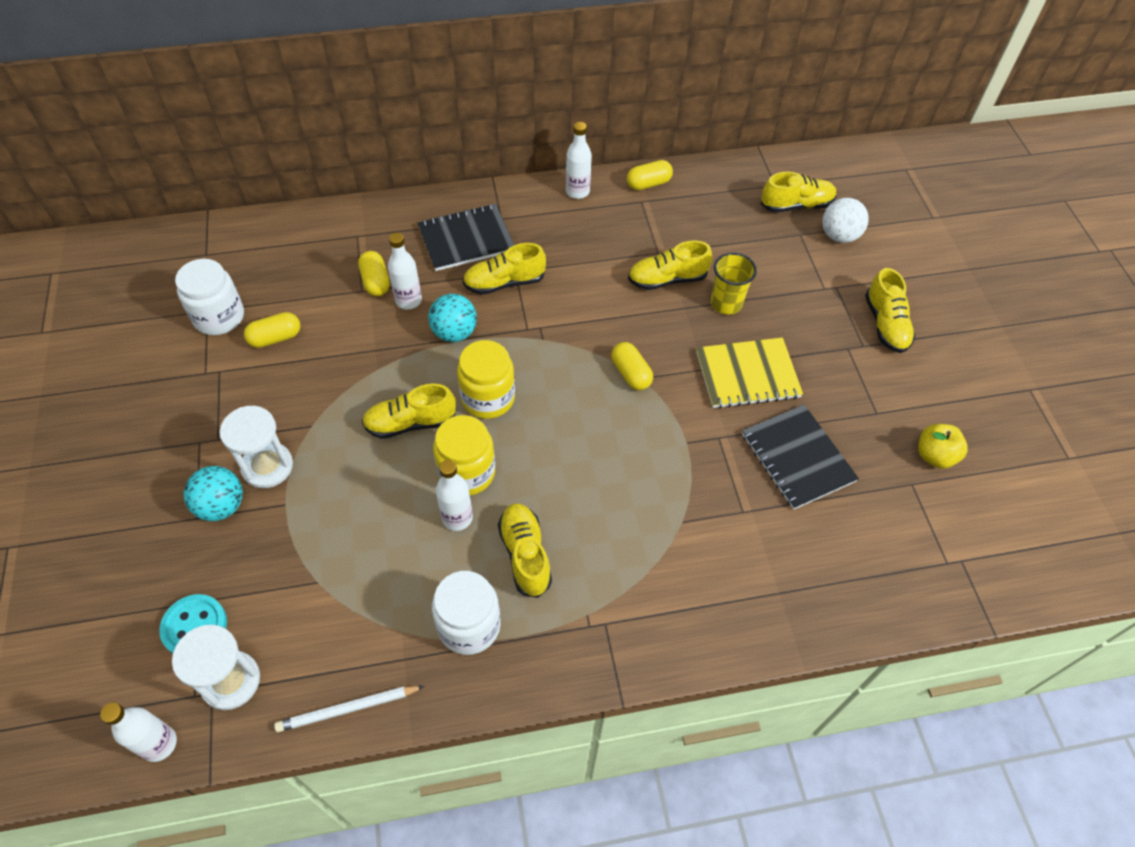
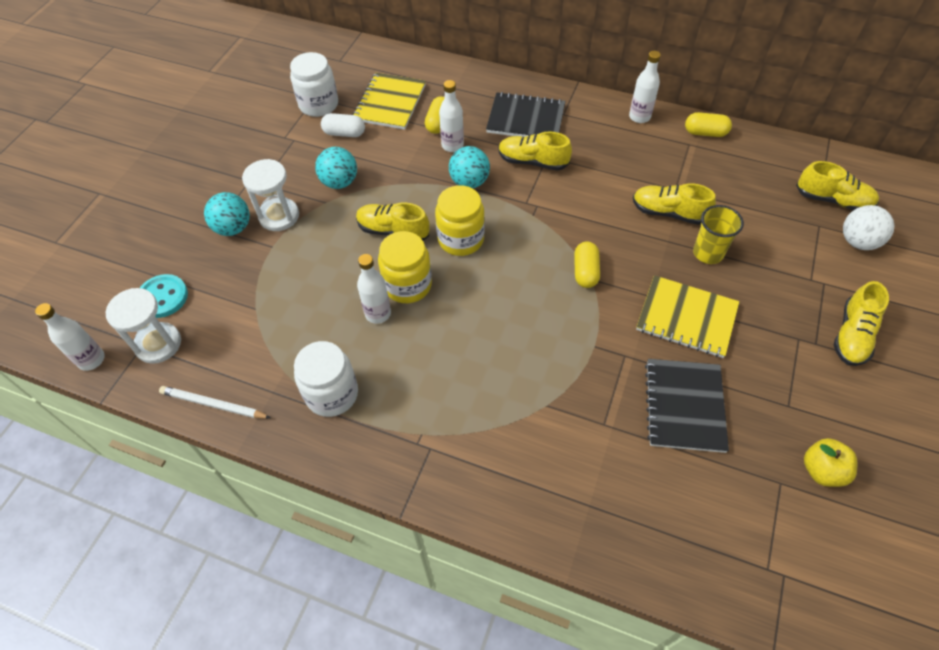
camera: 35 degrees right, 0 degrees up
(275, 338) = (344, 133): yellow capsule -> white capsule
(304, 281) = (390, 103): none -> yellow notebook
(311, 396) = (339, 182): none -> turquoise ball
(525, 555) = (407, 365): yellow shoe -> none

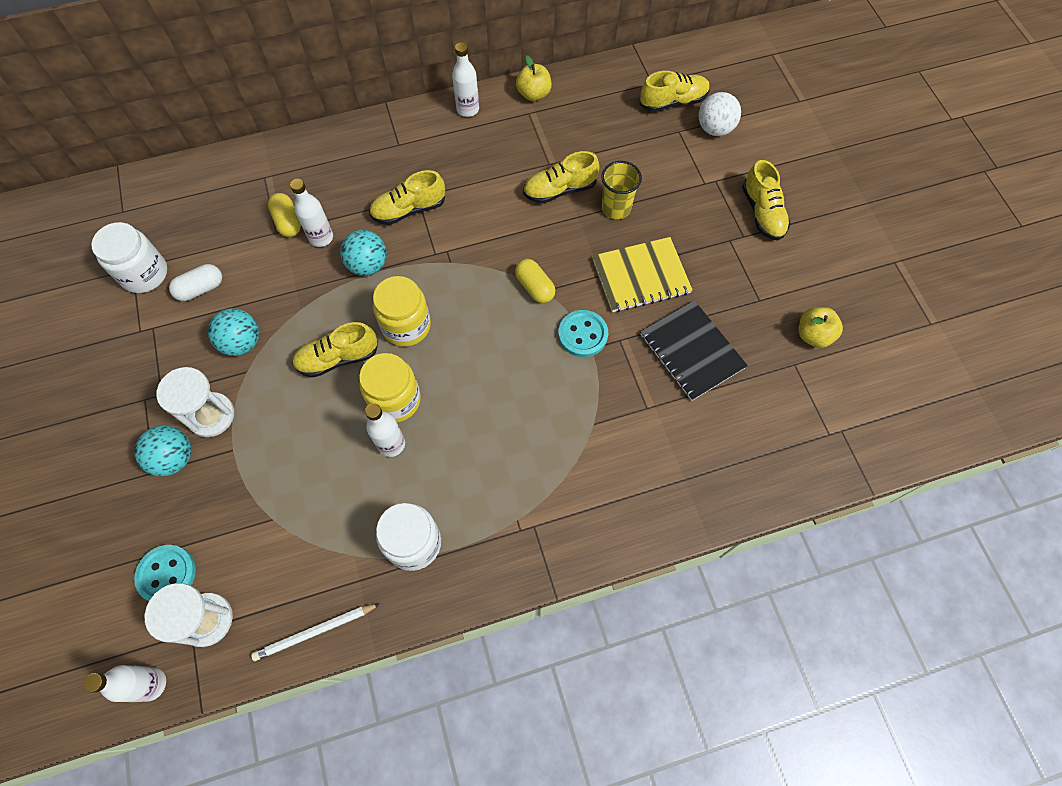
camera: 40 degrees left, 10 degrees up
(390, 103) = (220, 228): yellow notebook -> none
(526, 119) = (368, 170): black notebook -> none
(596, 331) = (583, 334): none -> turquoise button
(705, 133) = (533, 94): yellow capsule -> yellow apple

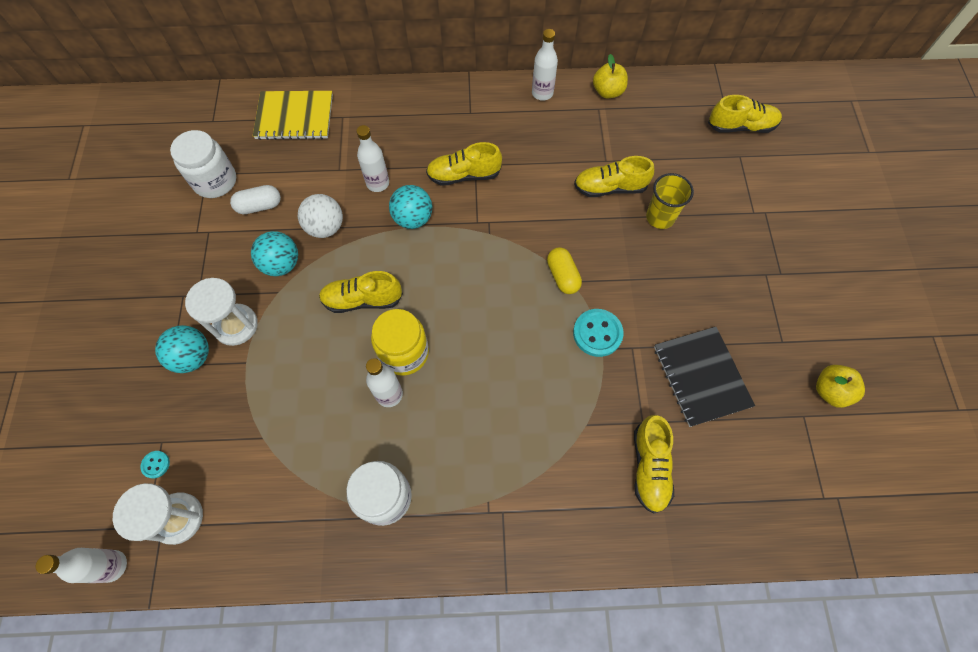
camera: 15 degrees right, 0 degrees up
(167, 574) = (156, 464): turquoise button -> turquoise button, size x0.50
(288, 222) = (352, 162): yellow capsule -> none
(315, 632) = (271, 559): white pencil -> none
(406, 326) = (433, 284): yellow jar -> none
(640, 276) = (668, 289): yellow notebook -> yellow notebook (294, 117)
(714, 129) = (776, 161): white ball -> white ball (325, 227)
(762, 213) = (805, 255): yellow shoe -> yellow shoe (649, 467)

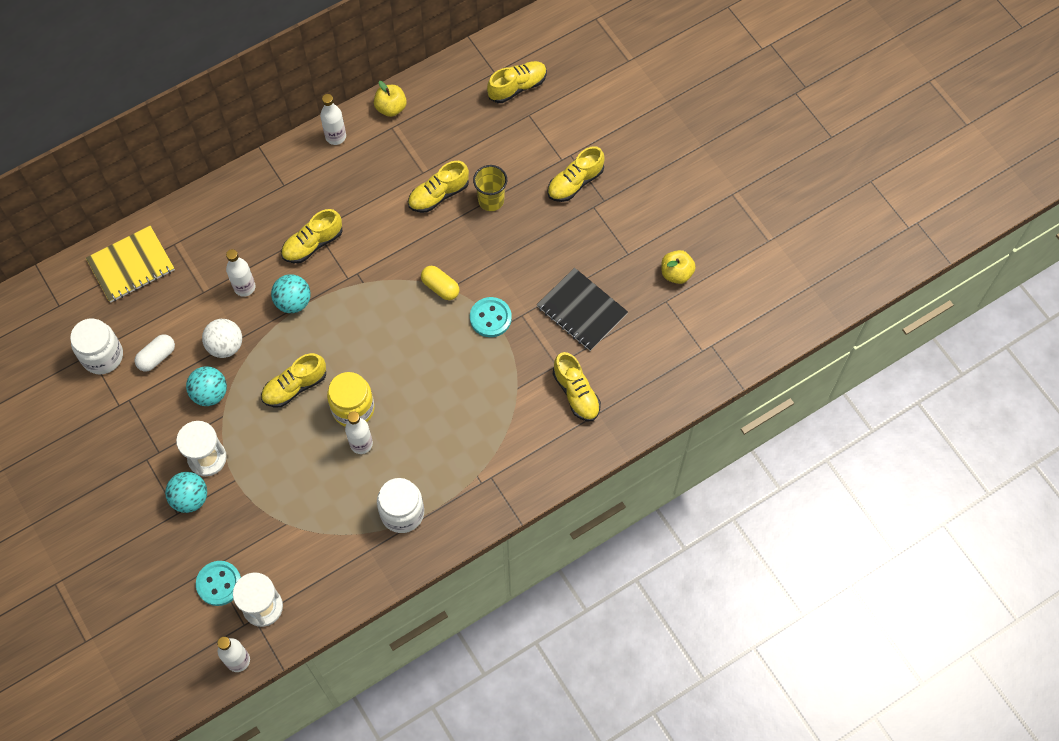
camera: 30 degrees left, 0 degrees up
(156, 464) = (219, 584): turquoise button -> turquoise button, size x1.99
(757, 241) = (575, 182): none -> yellow shoe

